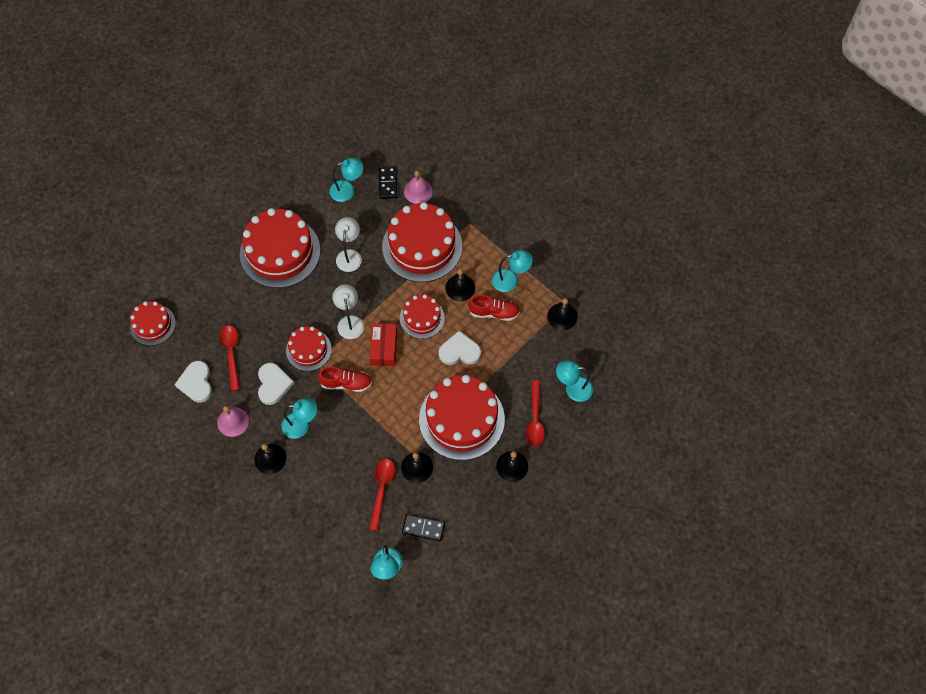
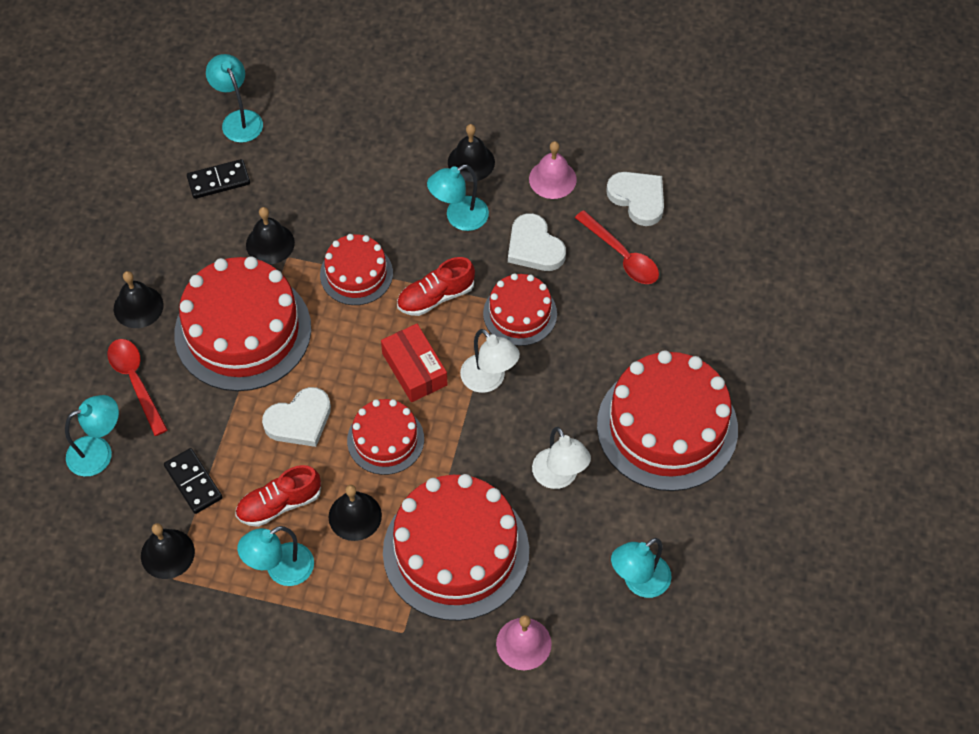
camera: 150 degrees right, 5 degrees down
(153, 325) = (759, 238): red cake -> red cake (356, 274)
(382, 490) = (300, 197): red spoon -> none
(388, 183) = (582, 630): black domino -> black domino (193, 482)

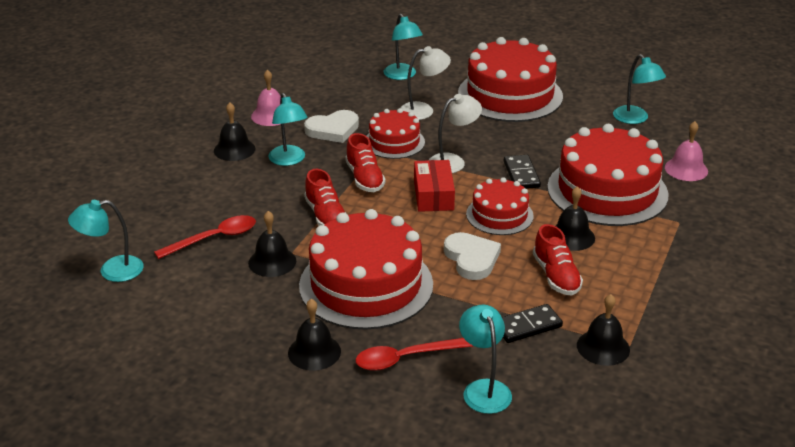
camera: 80 degrees left, 25 degrees down
(219, 181) = (182, 288): black domino -> black domino (521, 174)
(281, 570) = (622, 280): turquoise lamp -> turquoise lamp (402, 75)
(356, 274) = (326, 216): red cake -> red shoe
(414, 369) = (433, 195): red box -> red box turned 75 degrees counterclockwise
(559, 477) = (546, 140): white lamp -> white lamp (423, 110)
(622, 255) = (356, 95): red spoon -> red spoon (214, 238)
(638, 199) = (307, 84): white heart -> none

